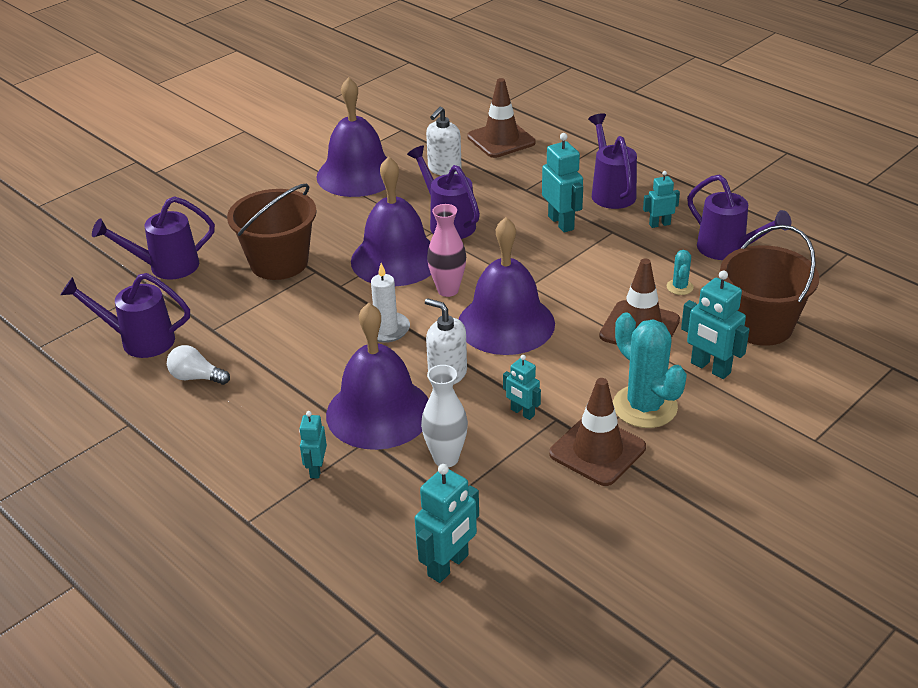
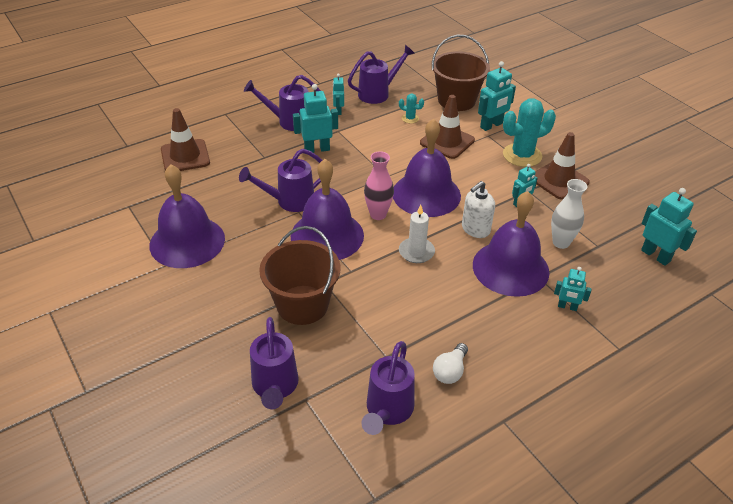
camera: 80 degrees left, 5 degrees up
(444, 169) = (210, 191): white soap dispenser -> none

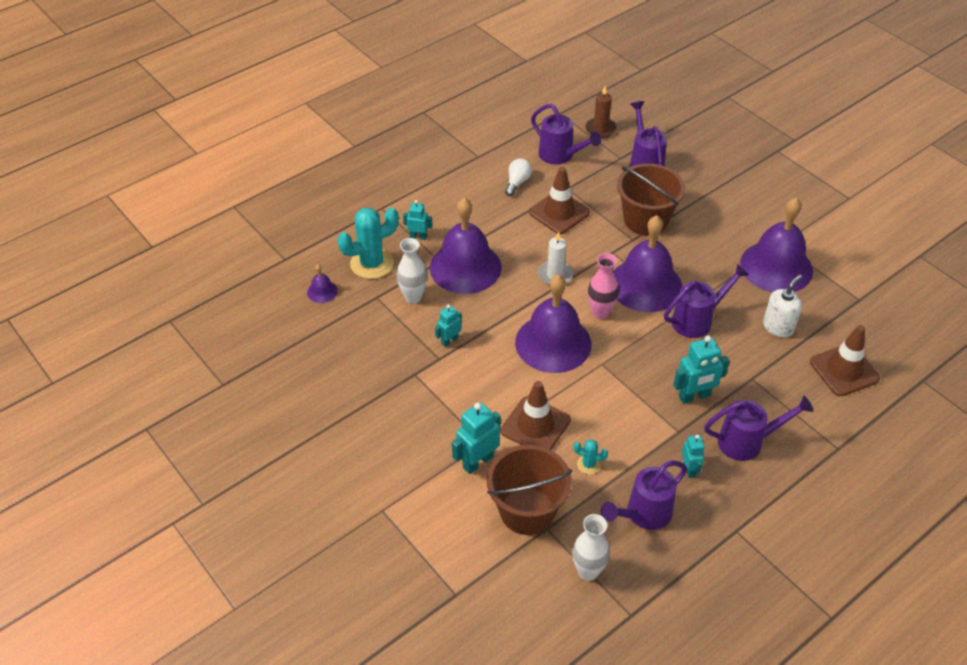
camera: 175 degrees right, 5 degrees up
(319, 456) = (600, 129): none -> brown candle
(387, 411) = (560, 156): purple watering can -> purple watering can turned 120 degrees clockwise
(420, 74) = (588, 571): none -> white vase
(475, 229) = (498, 304): white soap dispenser -> white soap dispenser (778, 327)
(522, 155) = (441, 411): turquoise cactus -> turquoise cactus (372, 263)
(559, 180) = (401, 376): brown traffic cone -> brown traffic cone (559, 212)
(655, 255) = (322, 291): turquoise robot -> purple bell

